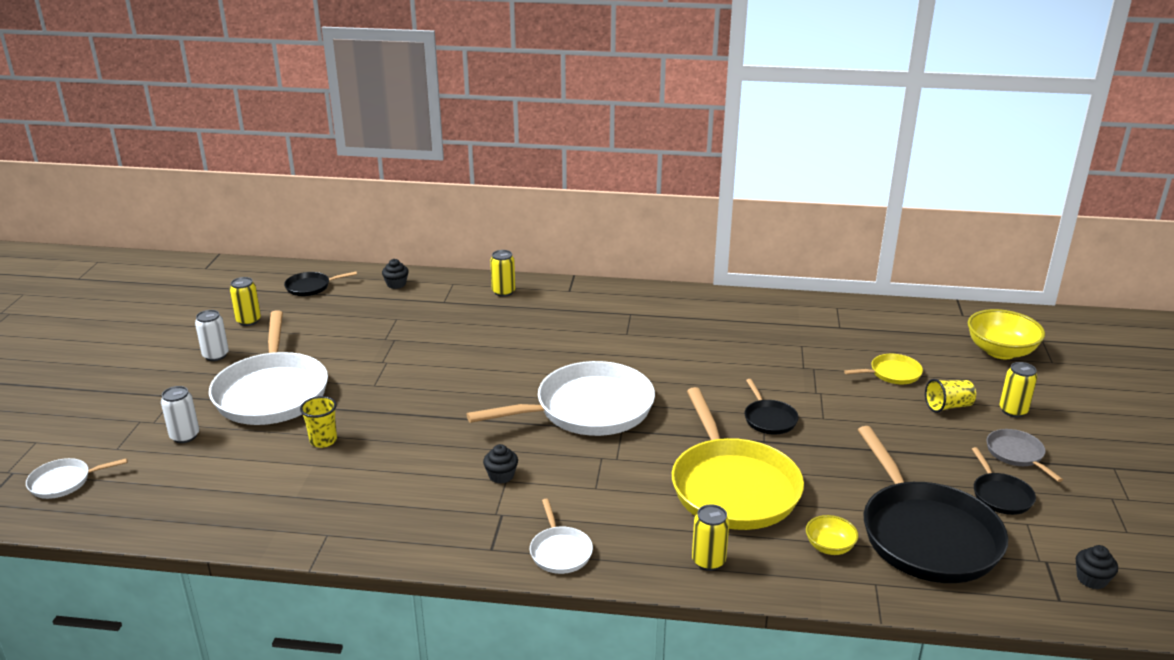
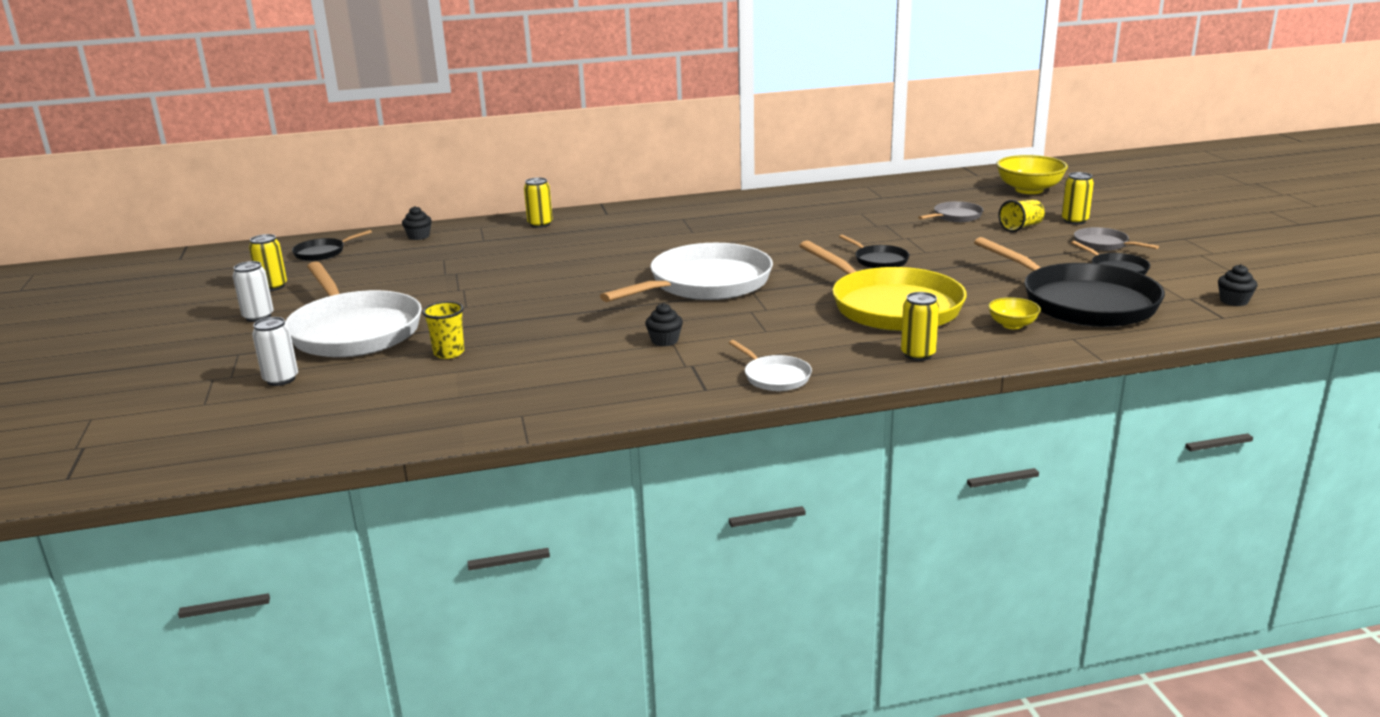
camera: 20 degrees left, 5 degrees down
(63, 482) = (160, 441): white pan -> none
(892, 373) = (955, 216): yellow pan -> grey pan

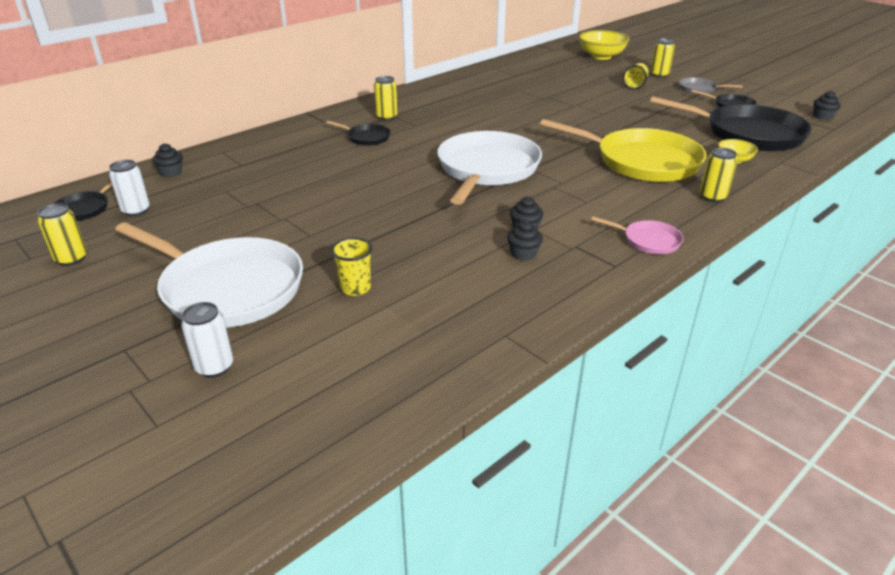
camera: 30 degrees left, 10 degrees up
(258, 317) = (96, 298): white can -> white can (136, 210)
(540, 224) = (276, 140): yellow can -> yellow can (386, 117)
(631, 360) = (523, 253): none -> black cupcake
(775, 377) = (648, 241): white pan -> pink pan
(879, 260) = (583, 126): black pan -> black pan (366, 138)
(955, 216) = (584, 83): grey pan -> none

